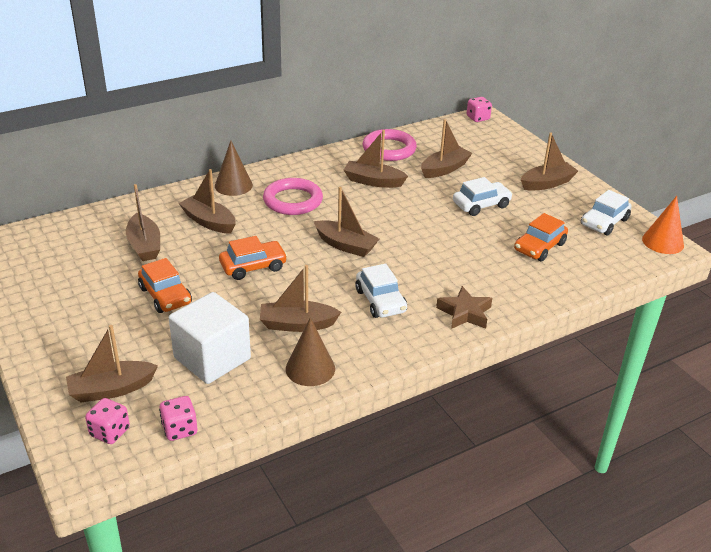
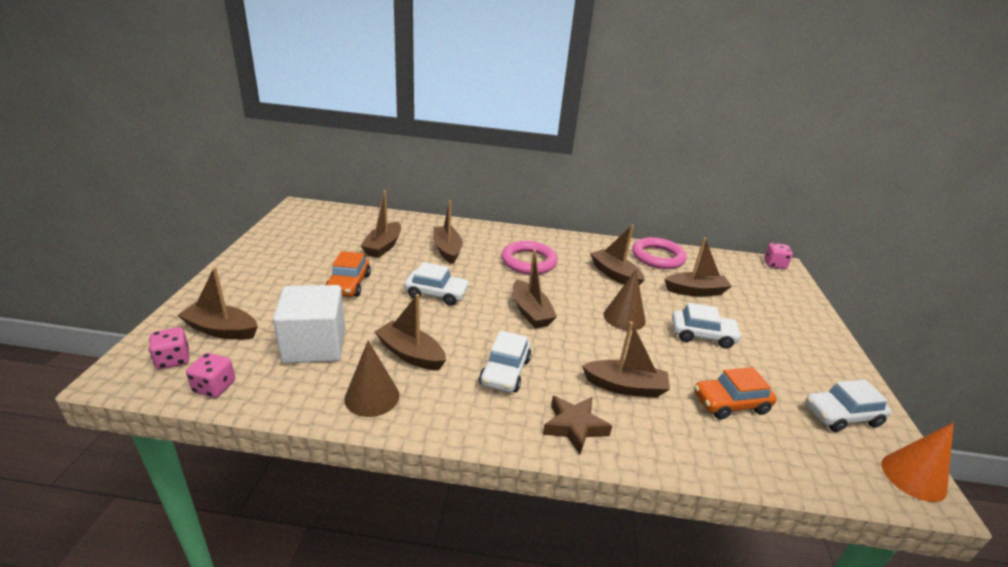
camera: 35 degrees right, 5 degrees down
(233, 185) = (497, 234): brown cone -> brown cone (624, 317)
(253, 266) = (436, 294): orange car -> white car
(547, 183) = (800, 347): brown boat -> brown boat (625, 387)

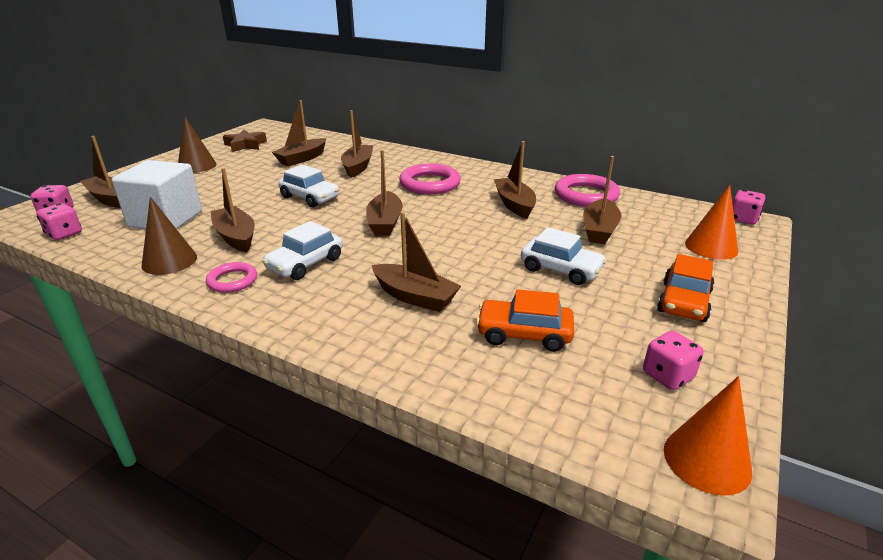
camera: 25 degrees right, 0 degrees up
(349, 284) = (241, 182): orange car -> orange car (684, 302)
(457, 406) = (232, 280): none -> pink ring
(574, 427) = (323, 318): brown star -> brown star (245, 145)
(624, 317) = (482, 241): brown cone -> brown cone (197, 166)
(695, 291) = (599, 230): brown boat -> brown boat turned 90 degrees clockwise
(776, 294) = (711, 247): none -> orange cone
(841, 415) = (667, 375): white car -> pink dice

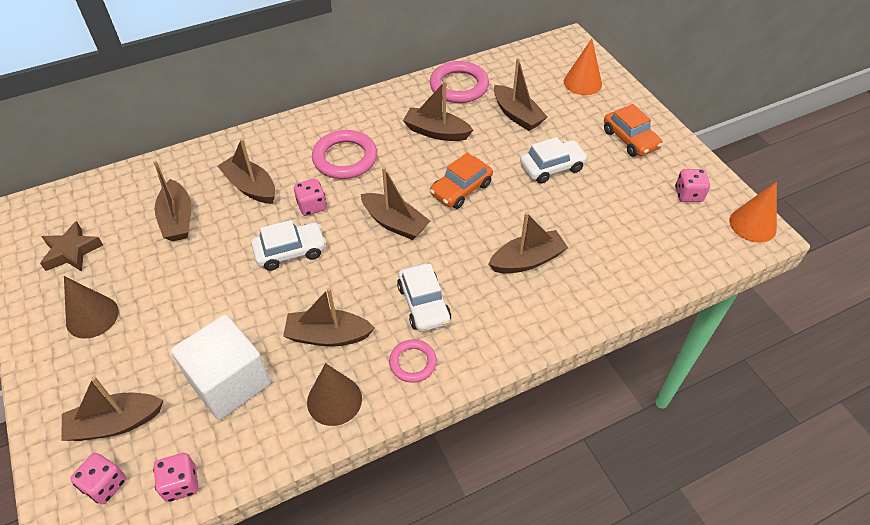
camera: 55 degrees left, 20 degrees up
(524, 334) = (611, 229): orange car -> orange car (461, 189)
(743, 219) = (562, 43): pink dice -> pink dice (312, 206)

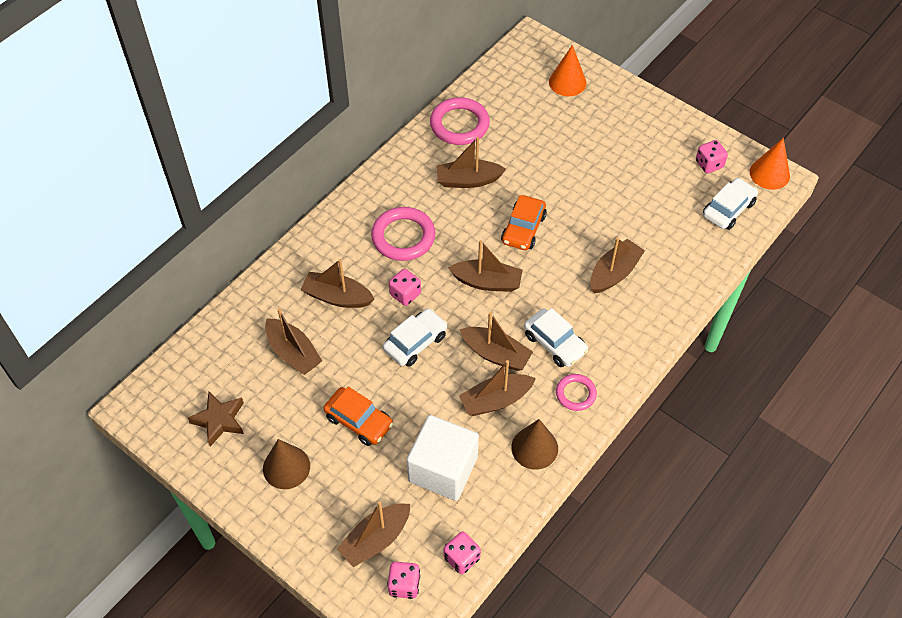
camera: 25 degrees left, 5 degrees up
(517, 115) = (529, 137): brown boat -> brown boat (496, 354)
(552, 167) = (587, 179): white car -> white car (728, 209)
(630, 139) = (637, 127): orange car -> orange car (359, 421)

